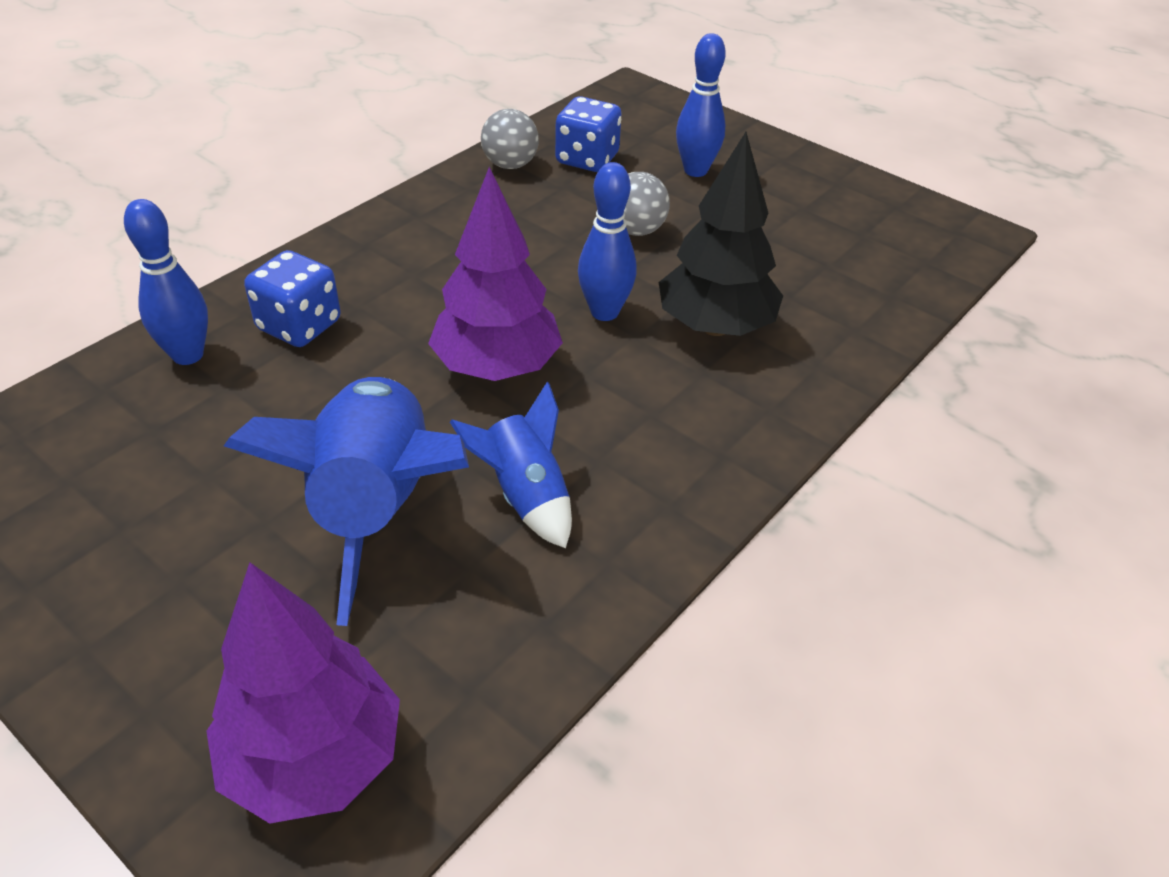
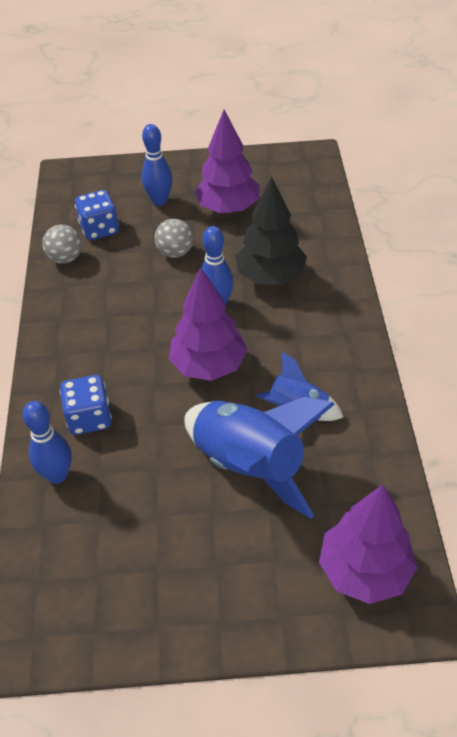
camera: 40 degrees left, 5 degrees up
(769, 224) = (228, 208): none -> purple tree

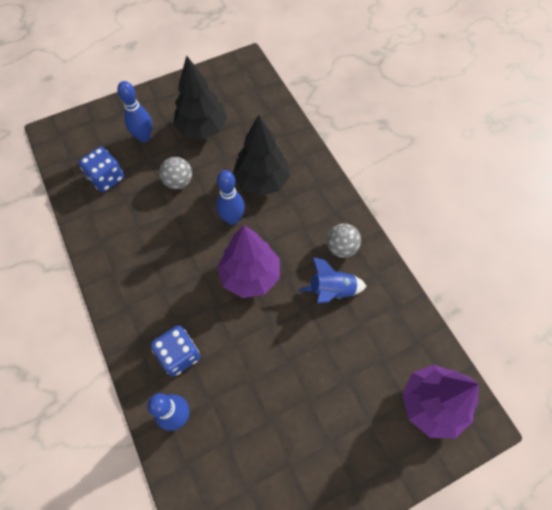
camera: 25 degrees left, 15 degrees up
(65, 258) = (91, 215): grey ball -> grey ball (341, 248)
(228, 208) = (202, 129): purple tree -> black tree
(249, 465) = (317, 350): blue rocket -> none

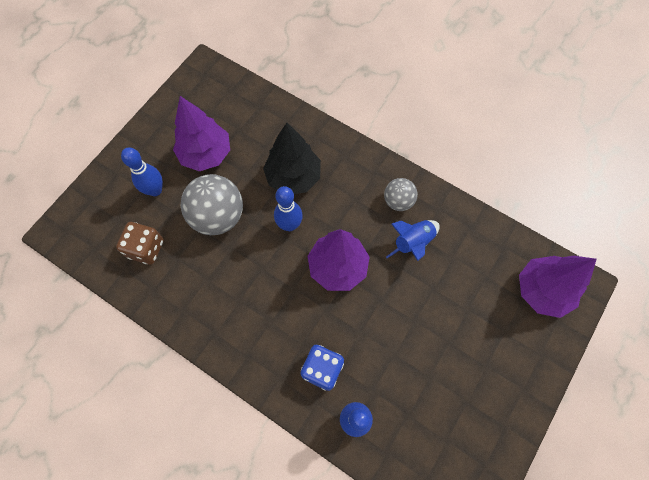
camera: 30 degrees left, 5 degrees up
(107, 178) = (146, 248): blue dice -> brown dice
(179, 182) = (218, 216): grey ball -> grey ball, size x1.77
(202, 129) = (206, 154): black tree -> purple tree

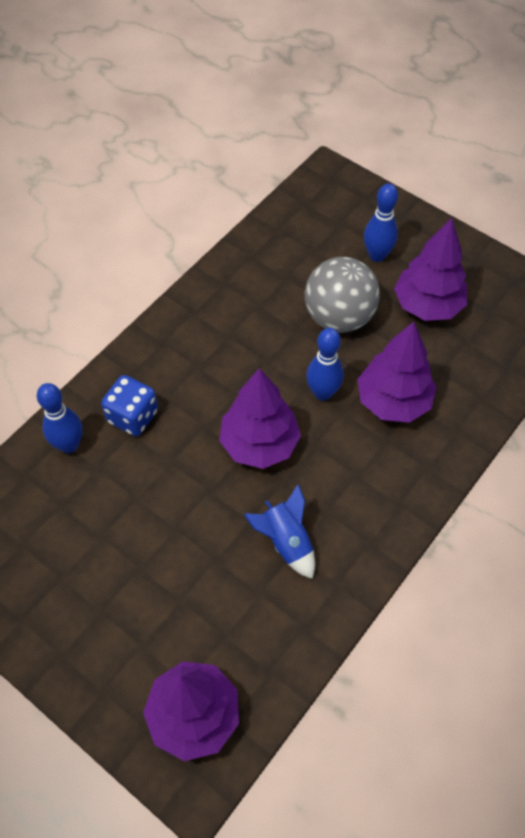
camera: 95 degrees right, 10 degrees down
(146, 248) = (302, 249): brown dice -> none
(293, 177) = (393, 401): black tree -> purple tree
(398, 201) = (351, 530): grey ball -> none

